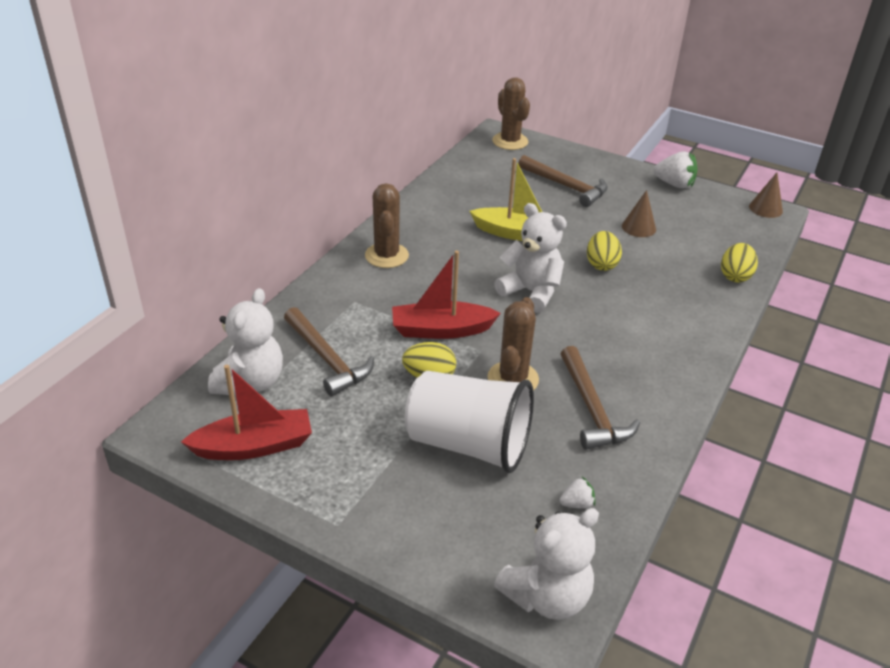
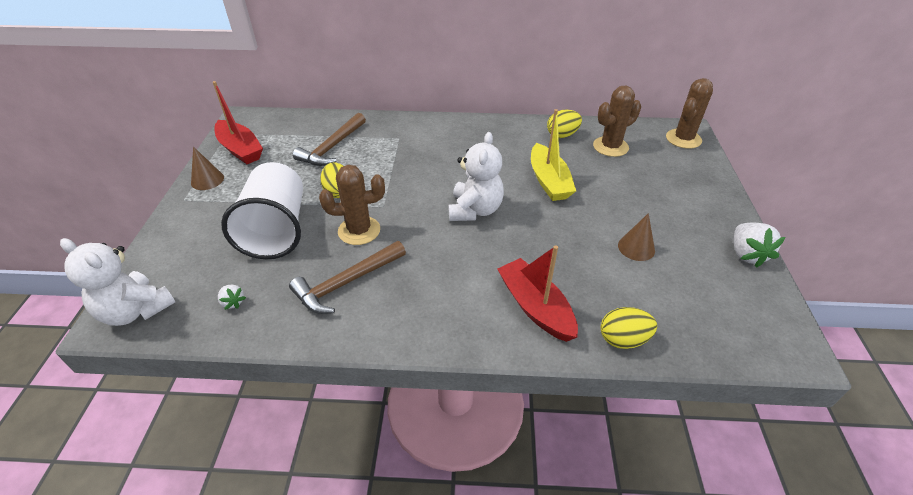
camera: 65 degrees right, 5 degrees up
(250, 382) = (295, 129): white teddy bear -> none
(386, 255) = (461, 133): brown cactus -> brown cactus (610, 147)
(441, 330) = (394, 181): red boat -> red boat (535, 307)
(566, 186) = (651, 187): brown hammer -> none
(601, 264) = (551, 238): yellow egg -> yellow egg (562, 135)
(765, 208) = (793, 341): brown cone -> brown cone (207, 180)

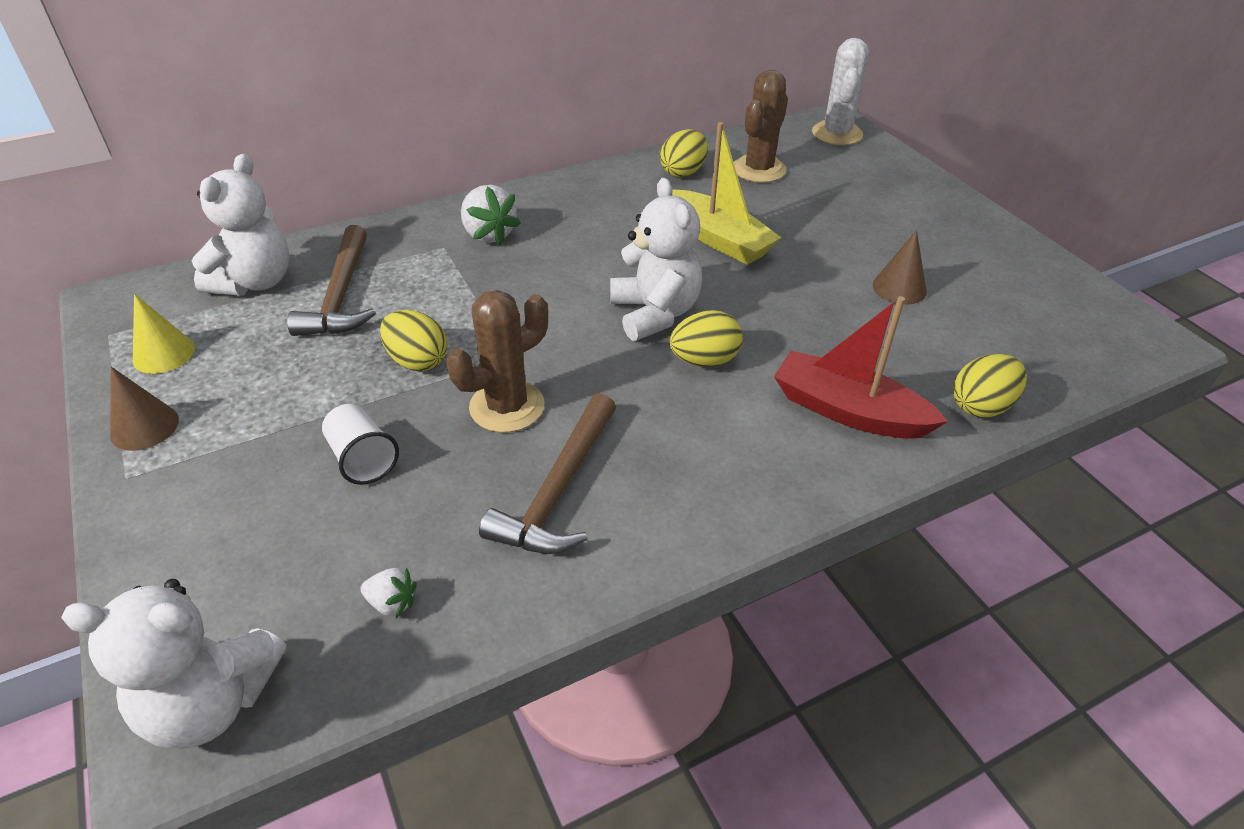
camera: 30 degrees left, 0 degrees up
(240, 149) = (164, 354): red boat -> yellow cone
(276, 230) = (362, 459): white cup -> white cup, size x0.46
(302, 128) = (255, 282): none -> white teddy bear
(478, 246) = (704, 360): none -> yellow egg
(683, 139) = (837, 134): brown cactus -> white cactus
(746, 254) = (1020, 251): white strawberry -> white strawberry (489, 234)

